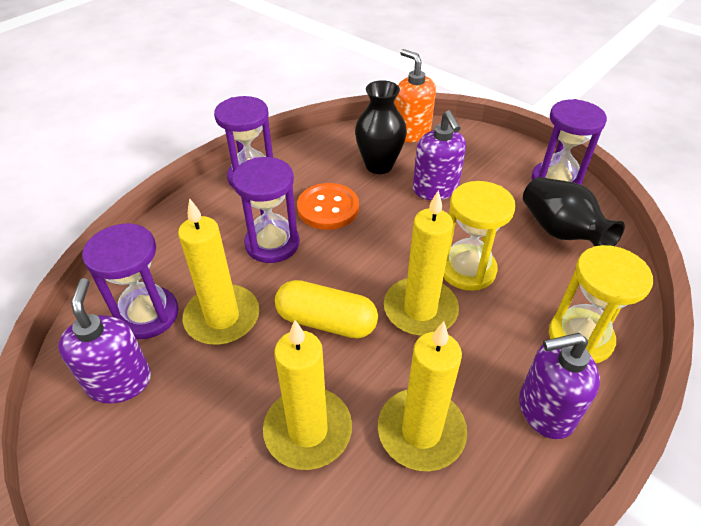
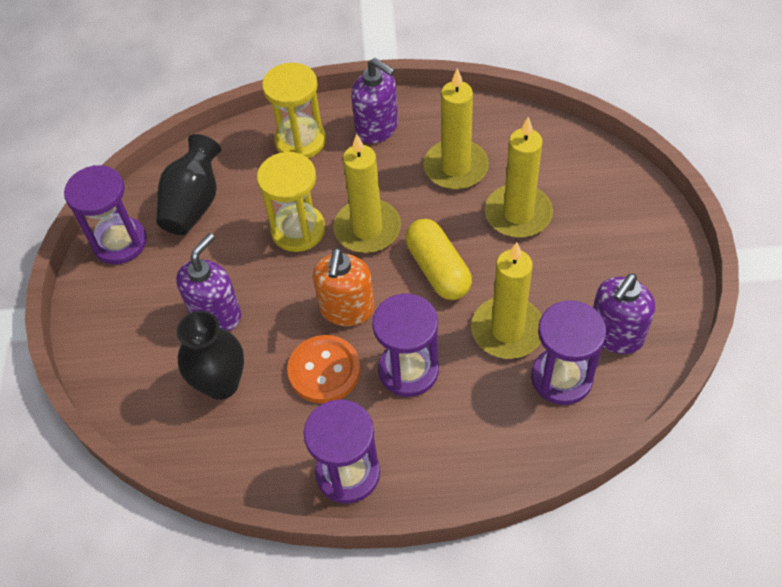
camera: 130 degrees left, 10 degrees up
(411, 132) = (135, 402): orange soap dispenser -> orange soap dispenser (347, 309)

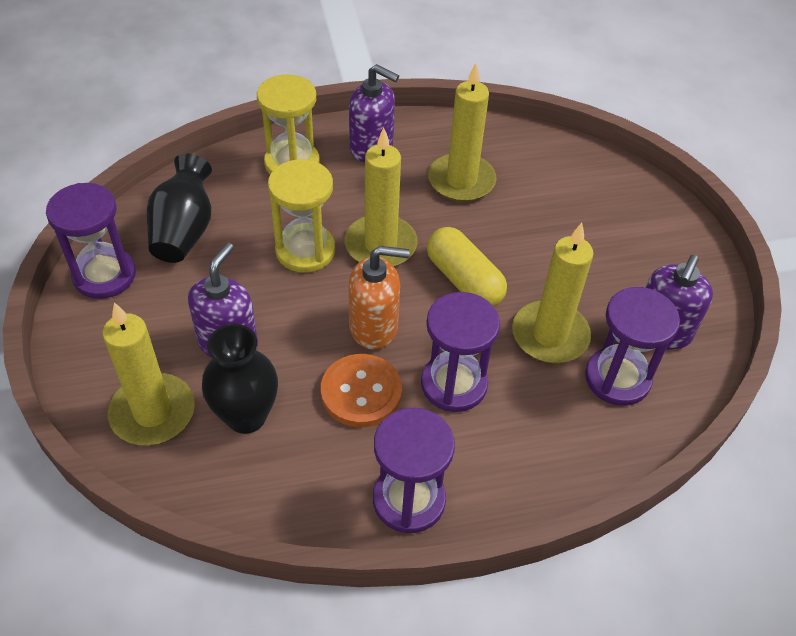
camera: 15 degrees left, 5 degrees down
(347, 309) = (374, 327): orange soap dispenser -> orange soap dispenser turned 90 degrees counterclockwise
(518, 214) = (535, 221): yellow candle -> yellow candle (153, 412)

